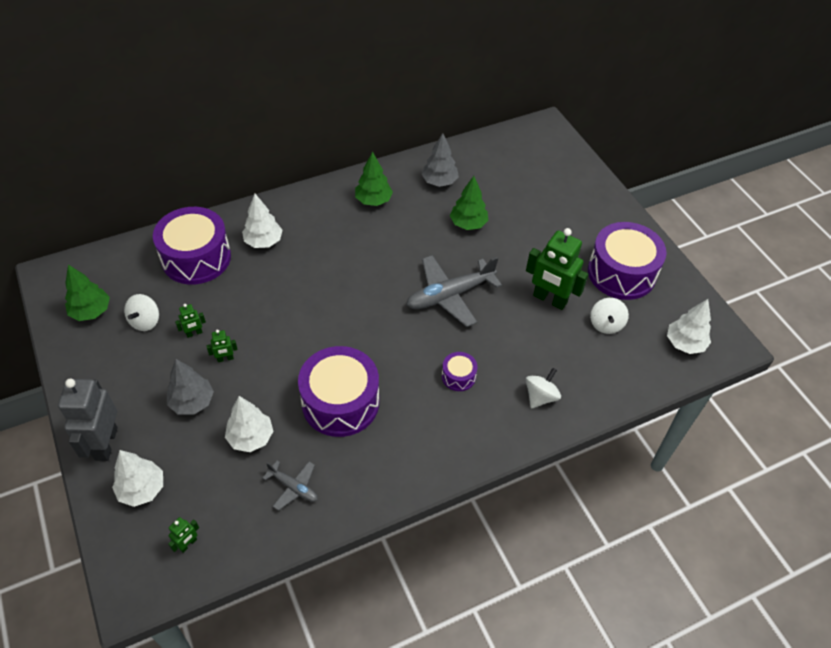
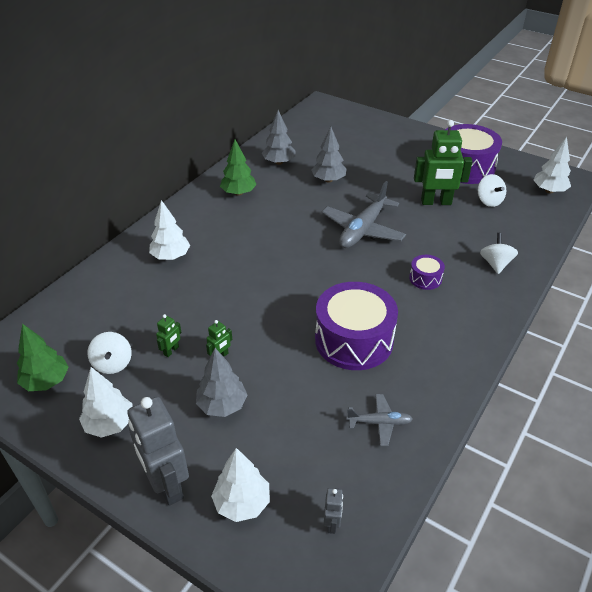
camera: 30 degrees left, 10 degrees down
(188, 544) = (332, 523): green robot -> grey robot
(196, 258) = (117, 293): purple drum -> none
(251, 437) = (304, 405): white tree -> white tree (109, 424)
(468, 224) = (328, 180): green tree -> grey tree

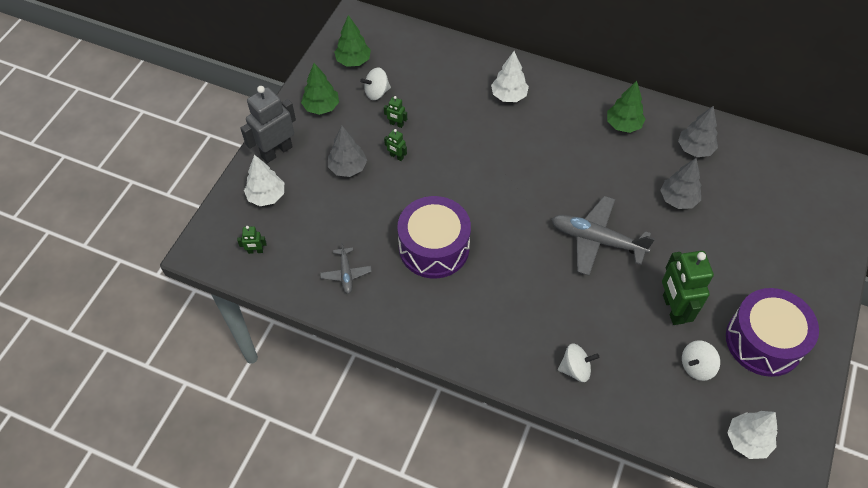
camera: 80 degrees right, 15 degrees up
(109, 424) = (321, 107): white tree -> green tree
(332, 523) = (255, 251): grey robot -> green robot
(425, 278) = (533, 301): purple drum -> none

